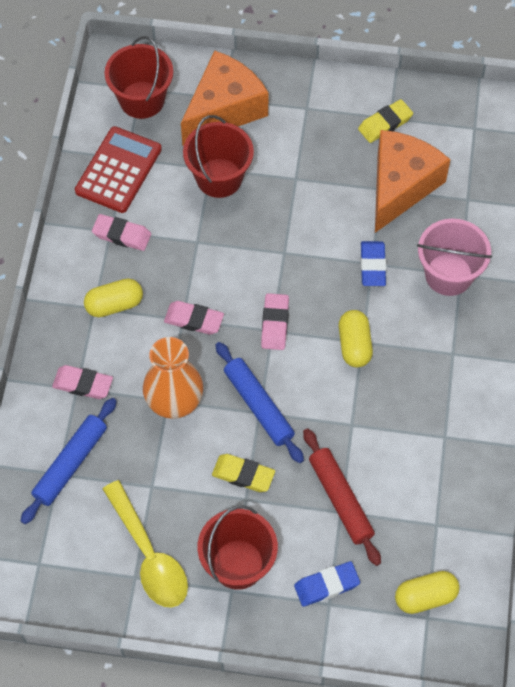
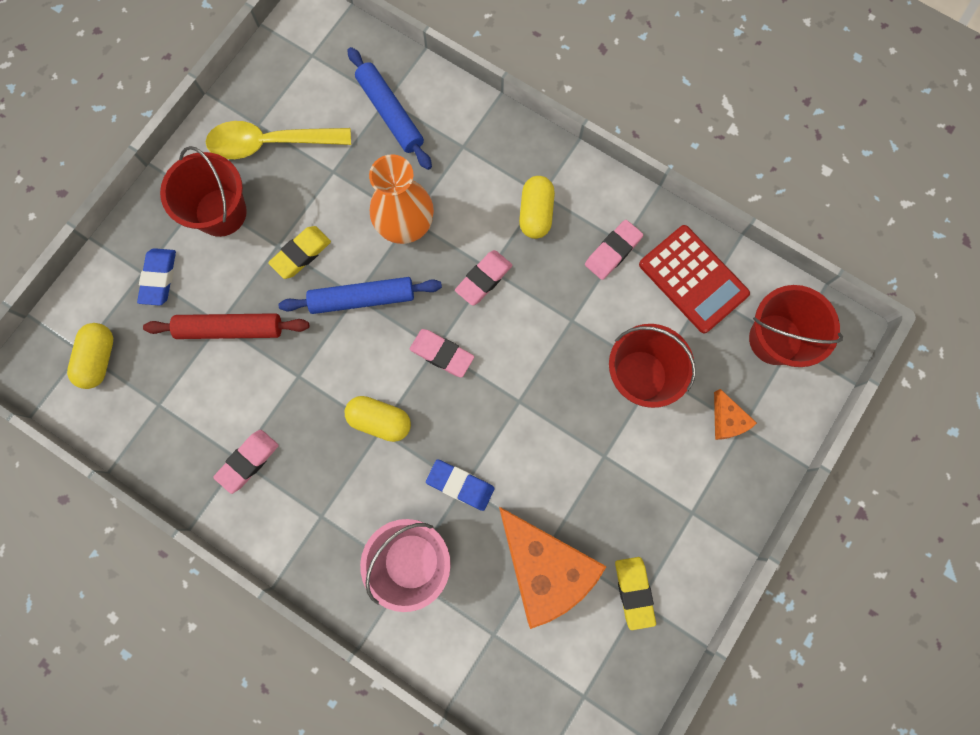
camera: 115 degrees right, 15 degrees up
(83, 384) = (464, 153): pink eraser -> pink eraser (248, 461)
(224, 110) = (727, 420): orange cheese -> orange cheese, size x0.44

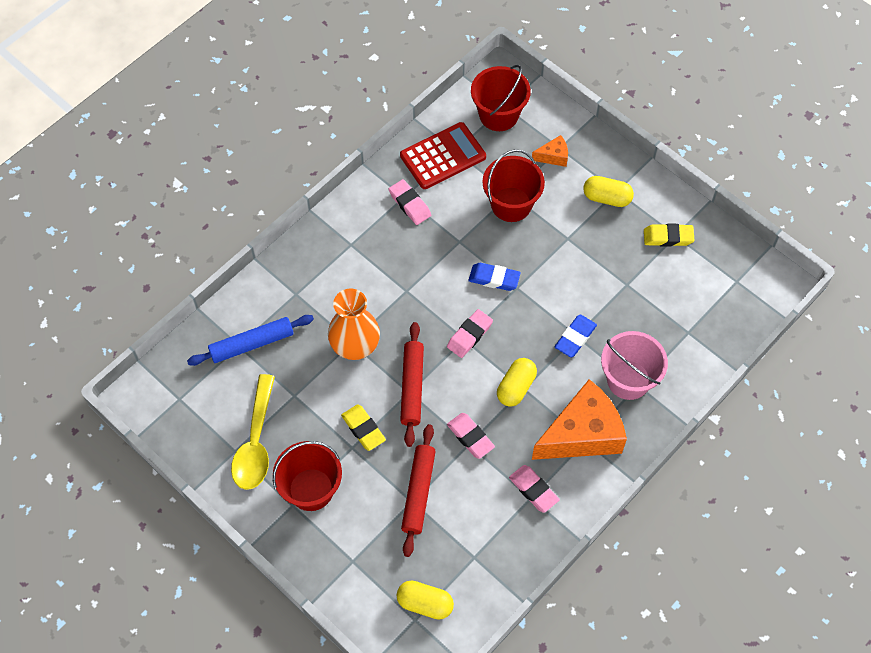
camera: 80 degrees left, 15 degrees down
(159, 278) = (361, 547): blue eraser -> blue eraser (494, 278)
(362, 298) = (412, 387): blue rolling pin -> red rolling pin
(483, 279) = (414, 296): pink eraser -> pink eraser (470, 437)
(536, 213) = (366, 251): yellow capsule -> yellow capsule (607, 198)
(544, 566) = (643, 291): orange cheese -> orange cheese (582, 434)

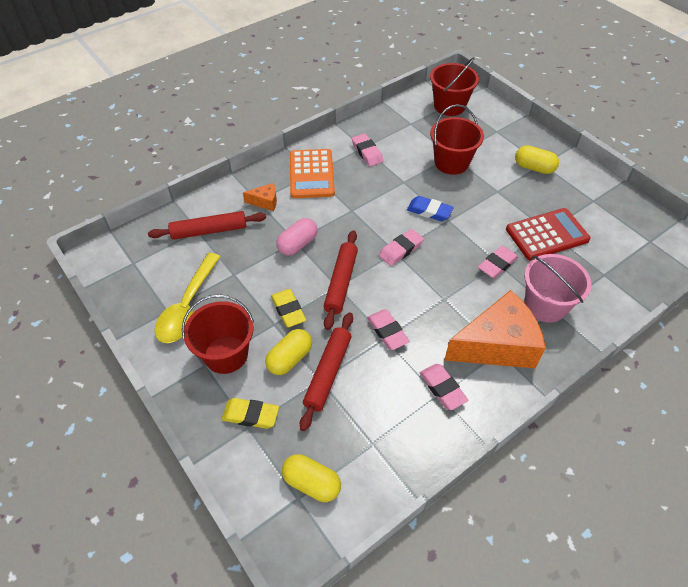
camera: 10 degrees right, 10 degrees down
(251, 344) = (209, 231): blue rolling pin -> red rolling pin
(350, 246) = (311, 174): none -> orange calculator
(355, 346) = (297, 244): orange vase -> pink capsule
(443, 156) = (400, 125): red calculator -> red calculator (547, 234)
(516, 387) = (437, 296): yellow capsule -> yellow capsule (290, 358)
(553, 156) = (491, 136): orange cheese -> orange cheese (265, 202)
(575, 338) = (497, 264): blue eraser -> pink eraser
(668, 237) = (586, 201): yellow eraser -> yellow eraser (250, 415)

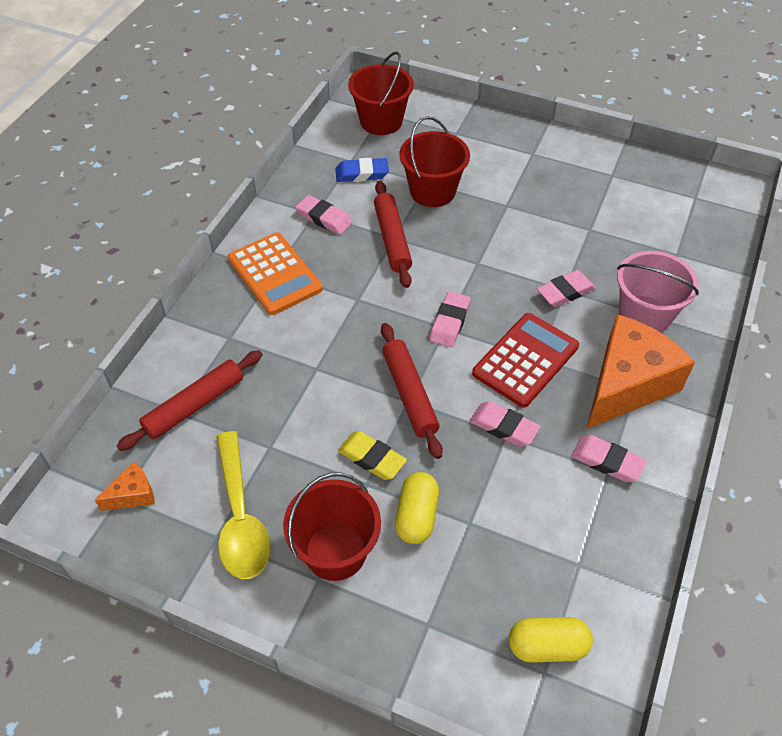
camera: 30 degrees left, 0 degrees up
(250, 415) = (421, 608): yellow eraser -> none
(265, 202) = (241, 335): orange cheese -> orange cheese (133, 494)
(297, 244) = (323, 371): pink capsule -> none
(328, 373) = (472, 509): red rolling pin -> red rolling pin (392, 239)
(429, 211) = (449, 261): blue eraser -> blue eraser (362, 174)
(497, 264) = (565, 292): pink eraser -> pink eraser turned 45 degrees clockwise
(534, 168) = (526, 161): yellow capsule -> none
(547, 234) = (592, 234): red calculator -> red calculator (525, 360)

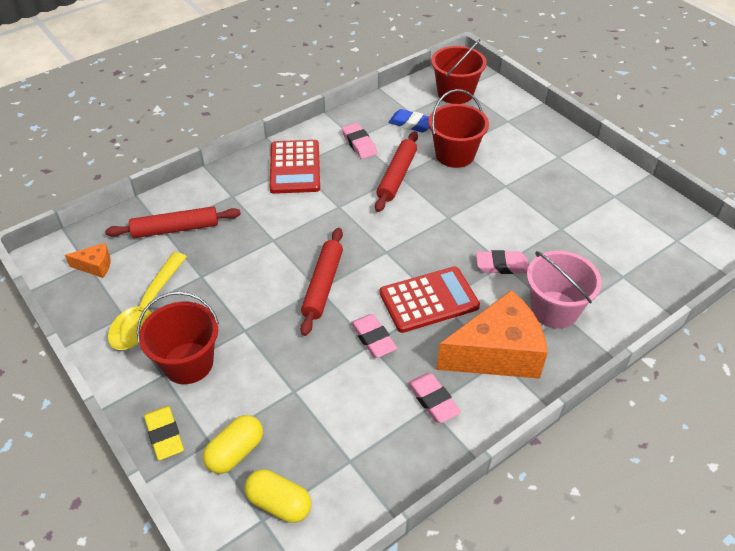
camera: 30 degrees right, 5 degrees down
(275, 274) = (295, 167): orange calculator -> red calculator
(372, 458) = (261, 315): yellow eraser -> yellow eraser (164, 435)
(416, 516) = (260, 368): yellow capsule -> yellow capsule (235, 452)
(450, 322) = (392, 249): pink eraser -> none

